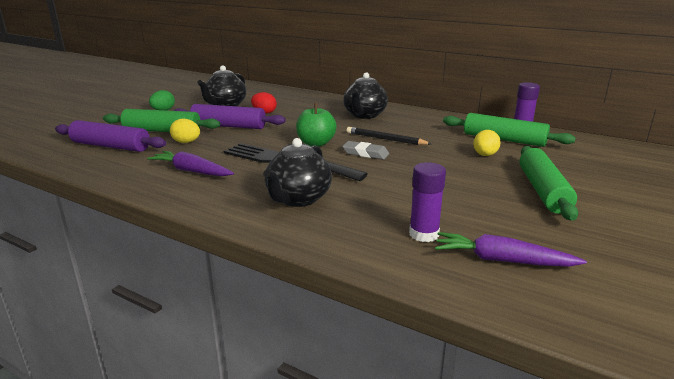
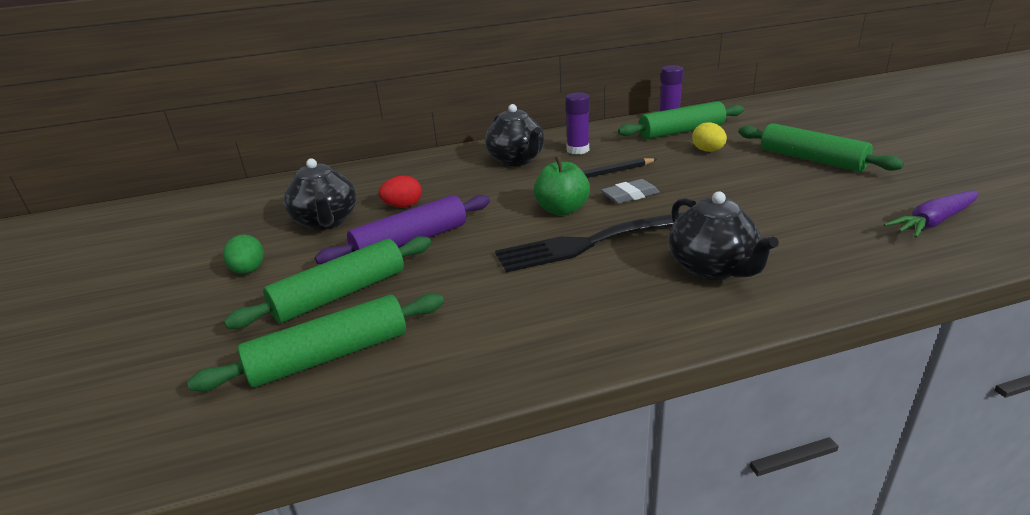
camera: 45 degrees left, 5 degrees up
(110, 146) = (330, 356): purple rolling pin -> green rolling pin
(186, 142) = (422, 287): yellow egg -> none
(191, 171) = (538, 312): purple carrot -> none
(424, 234) = (858, 235): purple glue stick -> purple glue stick (578, 150)

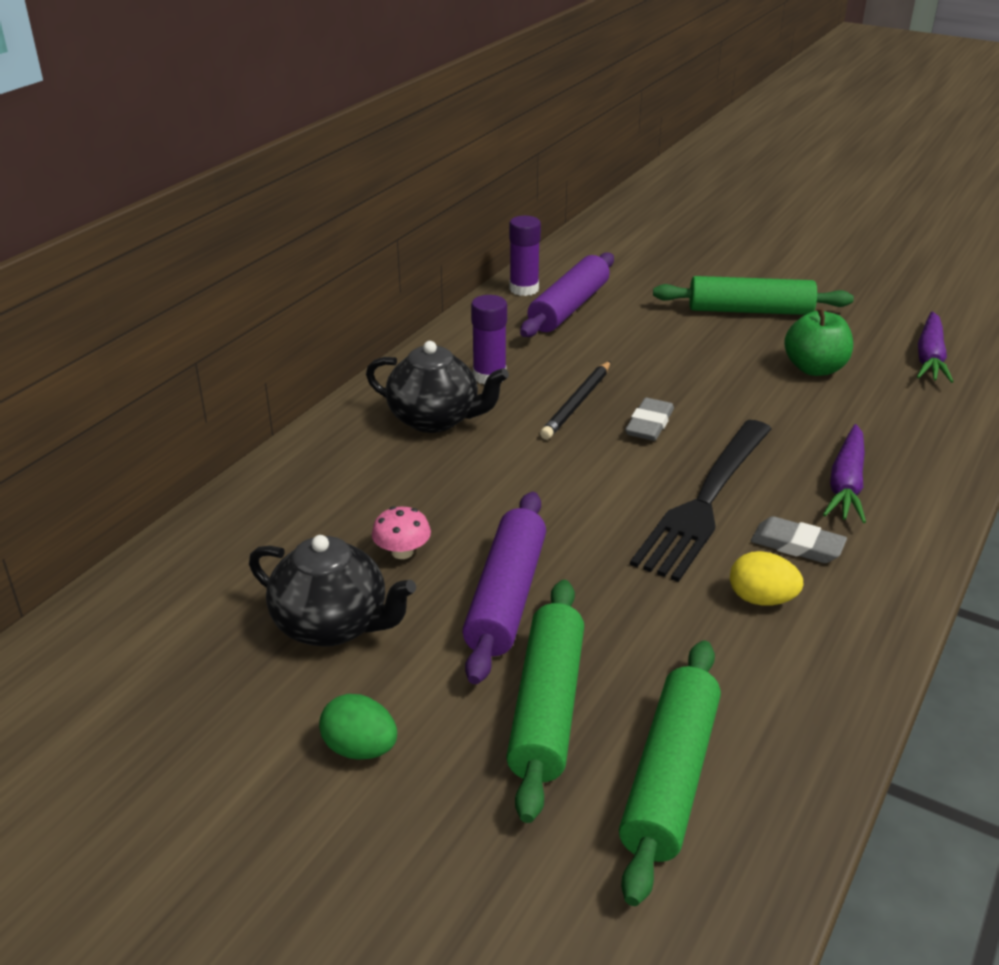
camera: 45 degrees left, 5 degrees up
(403, 206) = (402, 552): red egg -> pink mushroom
(562, 210) = (608, 474): green apple -> green apple (814, 369)
(613, 286) = (797, 545): none -> grey eraser
(681, 131) = (568, 307): green rolling pin -> purple rolling pin
(708, 151) = (638, 330): yellow egg -> yellow egg (761, 599)
(712, 268) = (846, 484): black teapot -> purple carrot

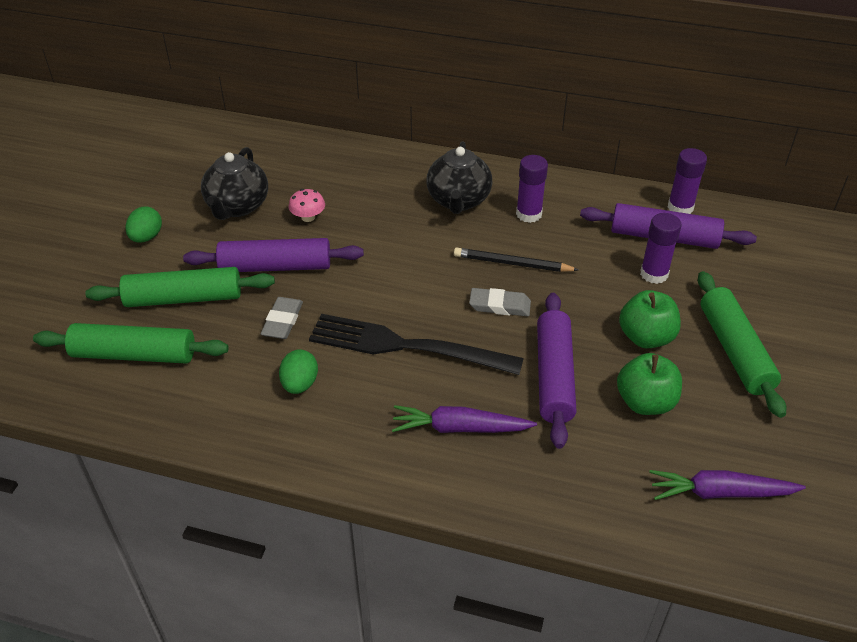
camera: 75 degrees right, 10 degrees up
(626, 325) = (654, 274): none -> purple glue stick
(722, 349) = (646, 337): none -> green apple
(761, 599) = (300, 384): yellow egg -> green egg
(771, 411) = (554, 376): none -> purple rolling pin
(797, 545) = (367, 400): grey eraser -> grey eraser (282, 321)

